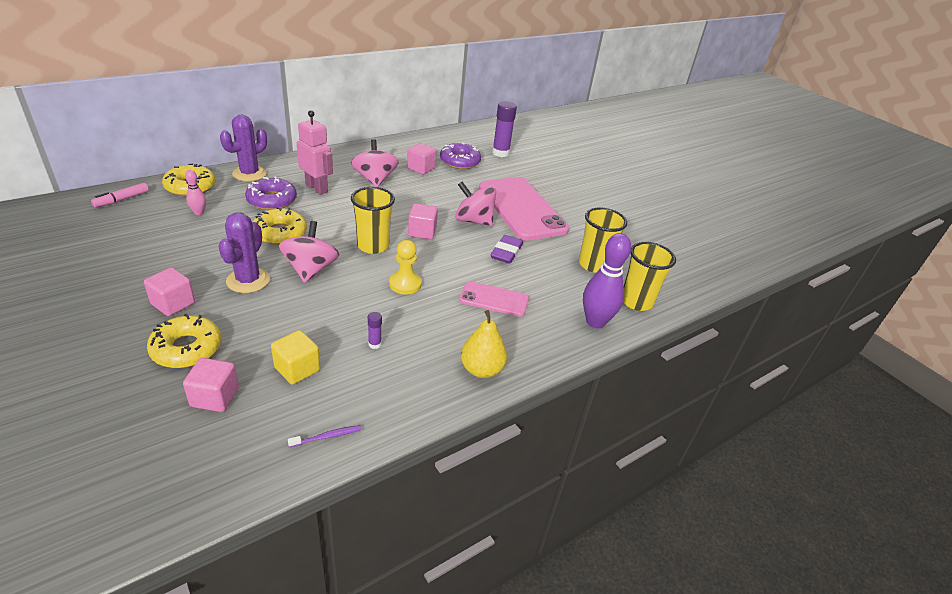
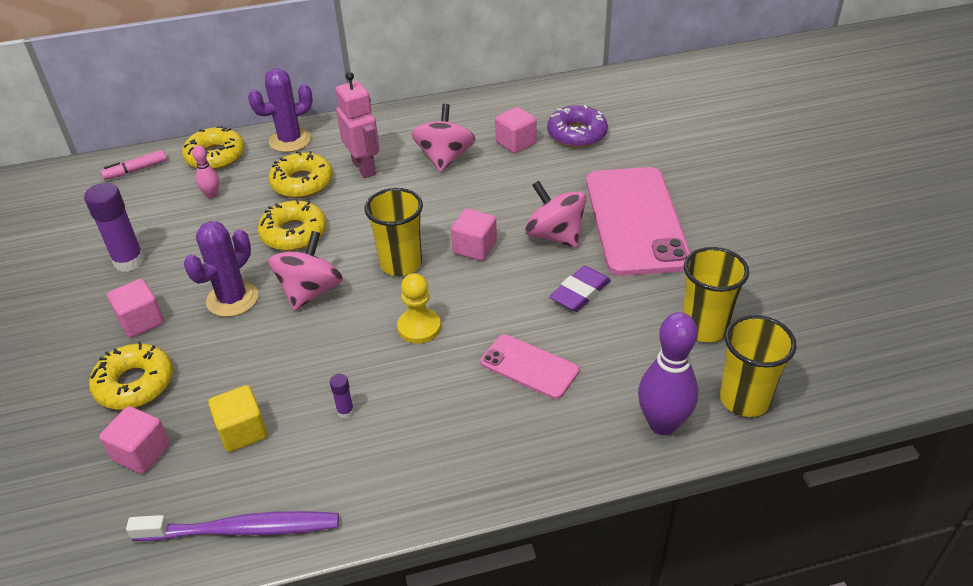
camera: 25 degrees right, 5 degrees up
(272, 200) = (302, 183): purple donut -> yellow donut
(327, 436) = (241, 529): purple toothbrush -> purple toothbrush, size x2.33
(481, 369) = (466, 472): yellow pear -> none
(500, 153) = (645, 121): purple glue stick -> purple glue stick (129, 261)

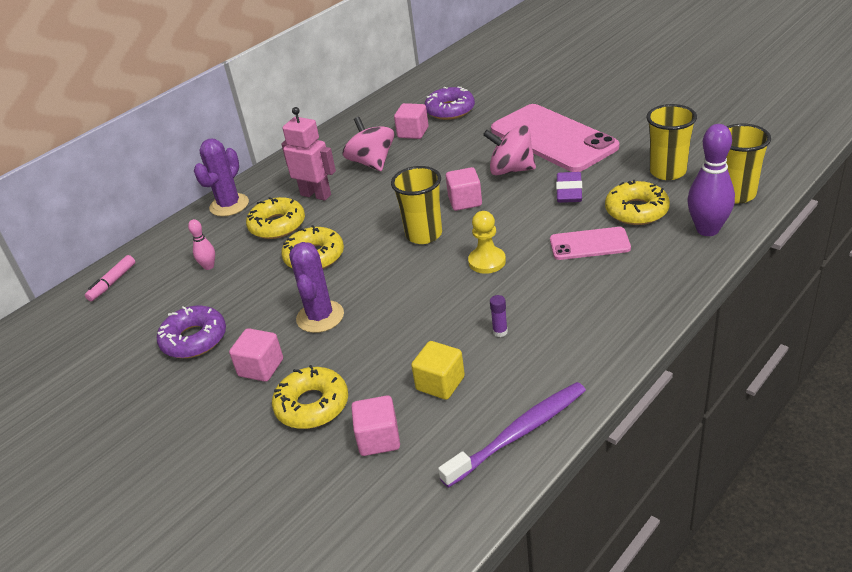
camera: 30 degrees left, 5 degrees down
(129, 261) = (194, 339): purple glue stick -> purple donut
(215, 156) = (176, 242): yellow donut -> yellow donut (636, 211)
(310, 291) = (377, 282): pink spinning top -> none

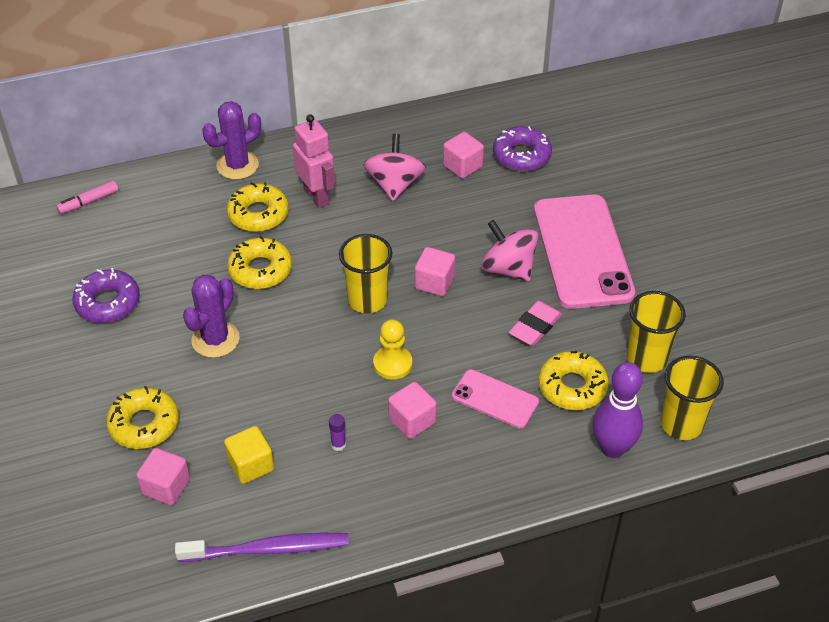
camera: 25 degrees right, 10 degrees up
(209, 266) = (172, 229): pink bowling pin -> none
(261, 368) = (135, 363): pink cube -> pink cube (412, 421)
(569, 191) = (535, 326): purple eraser -> pink eraser

